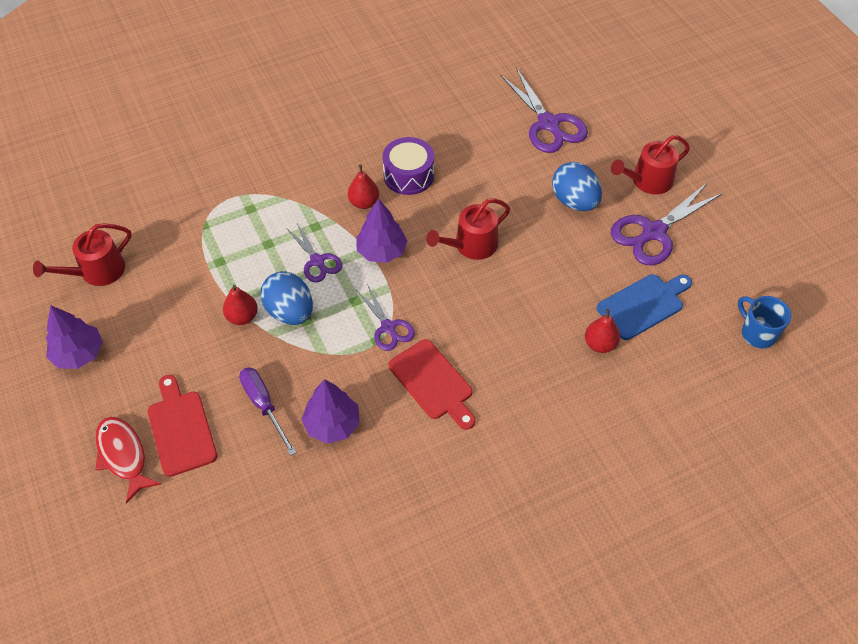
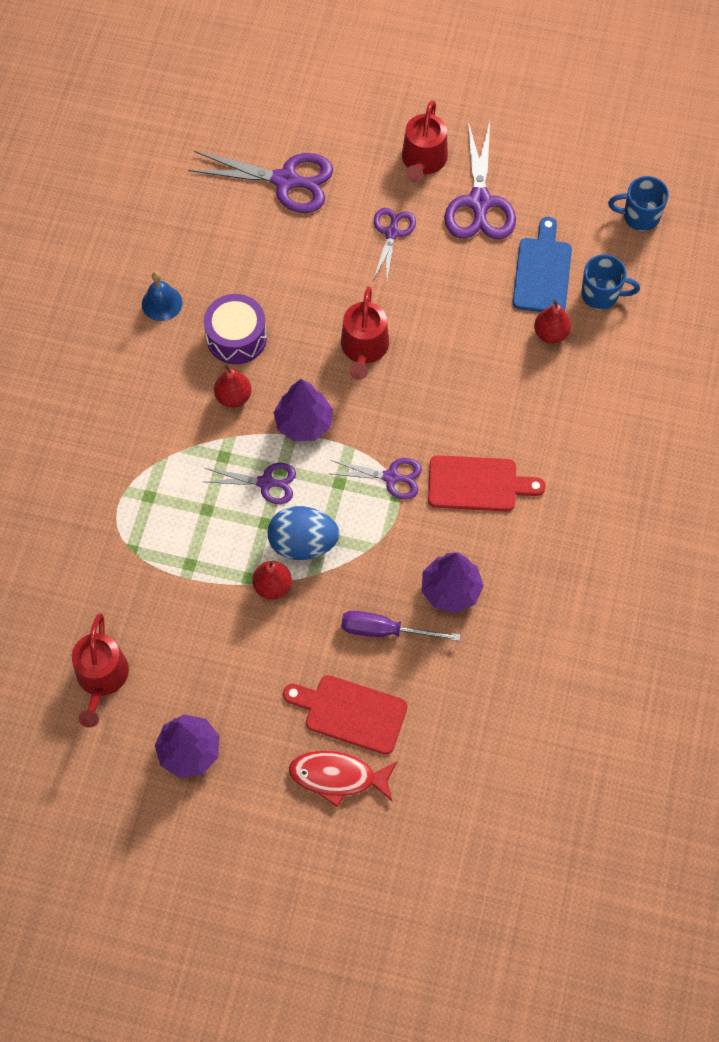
camera: 50 degrees left, 10 degrees up
(394, 124) = (162, 303): none -> blue bell
(574, 201) = (392, 233): blue egg -> purple scissors
(666, 354) = (601, 295): none -> blue mug

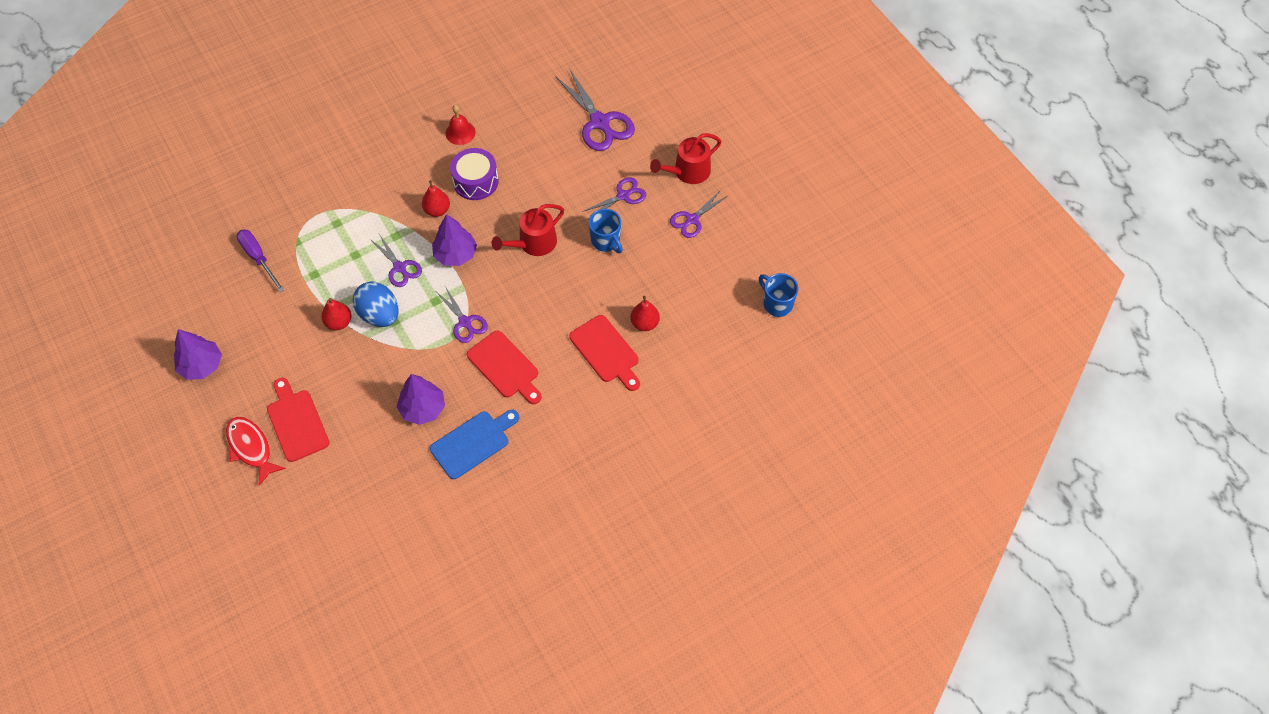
camera: 45 degrees right, 5 degrees down
(101, 678) = (207, 291): red watering can -> none
(162, 303) = (460, 133): blue bell -> red bell
(385, 631) = (364, 397): purple screwdriver -> purple screwdriver (258, 258)
(479, 202) = (692, 219): purple scissors -> purple scissors, size x0.59
(542, 272) = (681, 286): blue cutting board -> blue cutting board (473, 443)
(548, 389) = (606, 351): none -> red cutting board
(601, 295) = (700, 327): blue mug -> blue mug (606, 241)

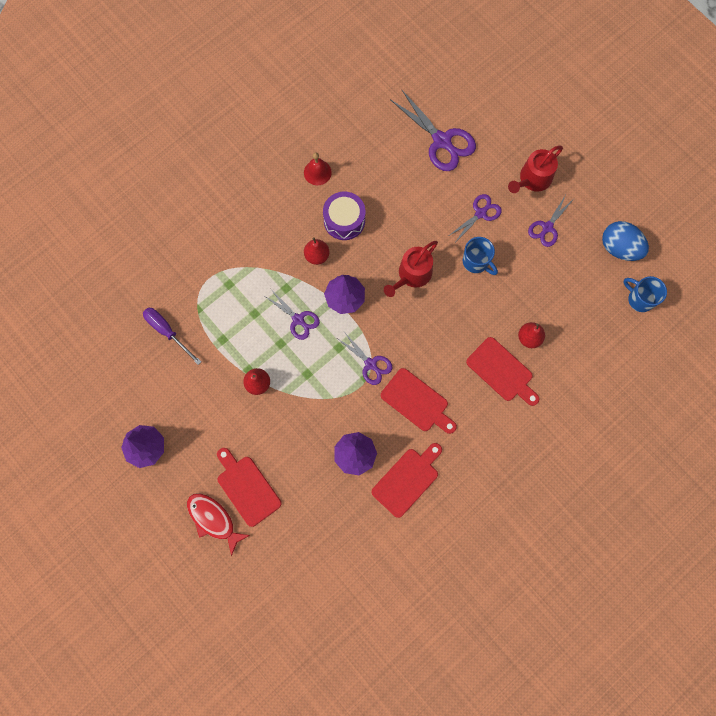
camera: 10 degrees left, 15 degrees up
(380, 315) = (292, 370): blue egg -> blue egg (619, 248)
(473, 443) = (407, 480): blue cutting board -> red cutting board

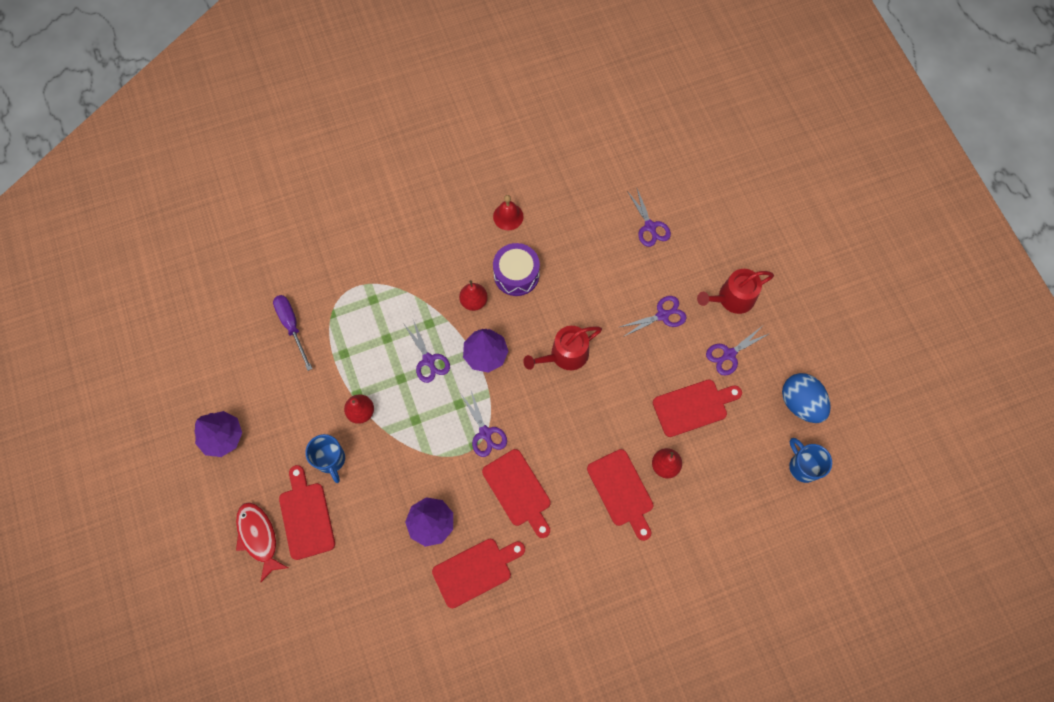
camera: 20 degrees right, 5 degrees down
(442, 141) = (650, 227): purple scissors -> purple scissors, size x0.59
(476, 262) = (638, 365): blue mug -> blue mug (331, 459)
(534, 281) = (693, 406): none -> red cutting board

